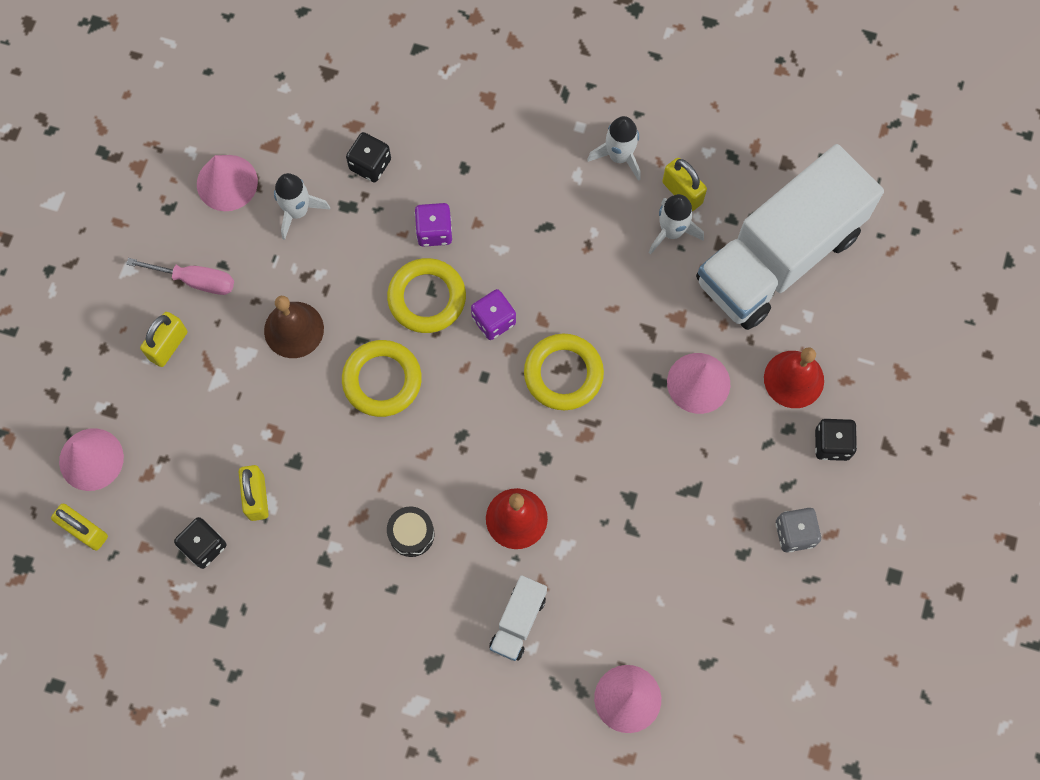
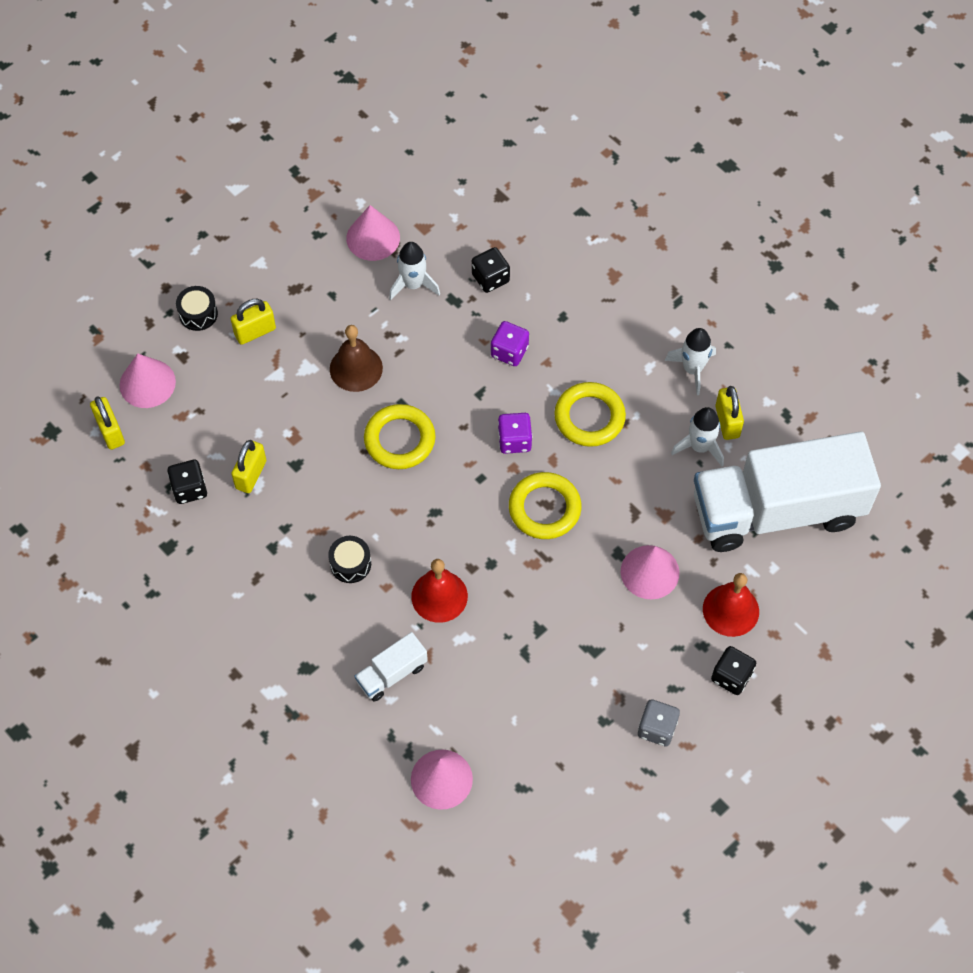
camera: 30 degrees right, 10 degrees down
(98, 357) = (198, 314): none -> black drum
(195, 280) = (305, 296): pink screwdriver -> none
(427, 298) = (472, 397): yellow ring -> yellow ring (589, 417)

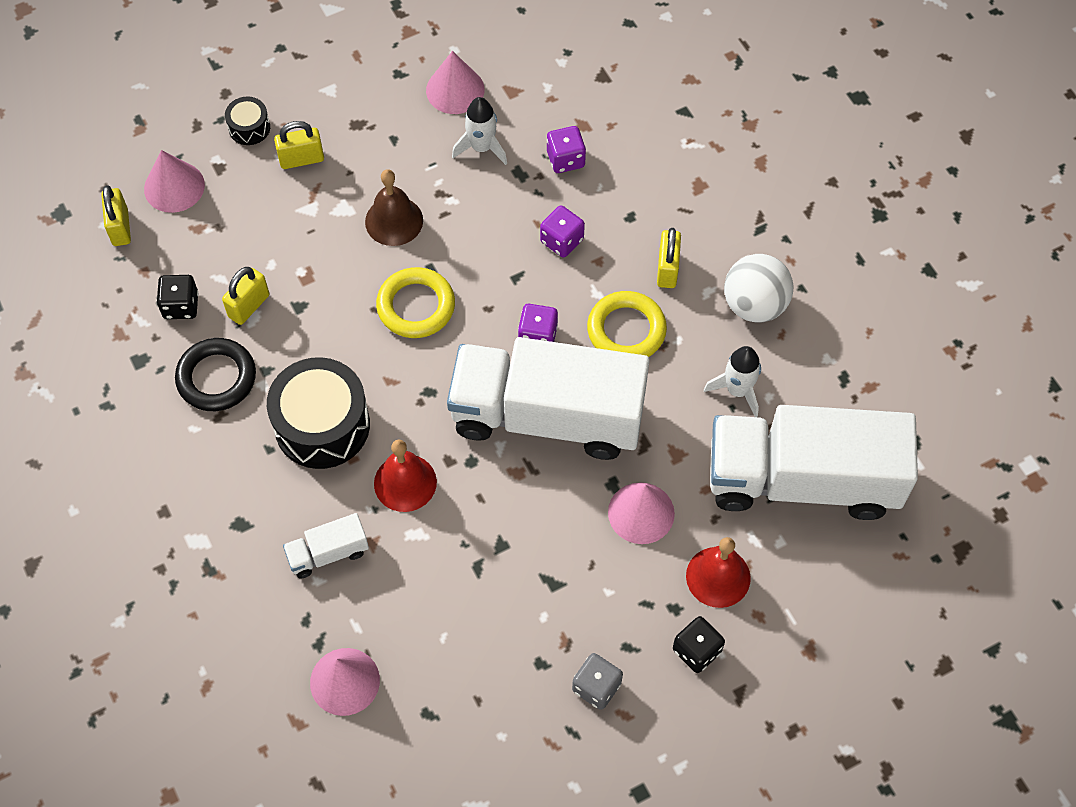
camera: 15 degrees right, 0 degrees up
(243, 545) = (216, 378): none -> black ring
(350, 564) = (322, 425): black drum -> black drum, size x2.10
(490, 278) = (565, 159): black dice -> purple dice
(544, 508) = (547, 416): yellow ring -> white truck
(692, 369) = (754, 305): white rocket -> white ball
(727, 422) = (776, 370): yellow padlock -> yellow padlock (667, 269)

